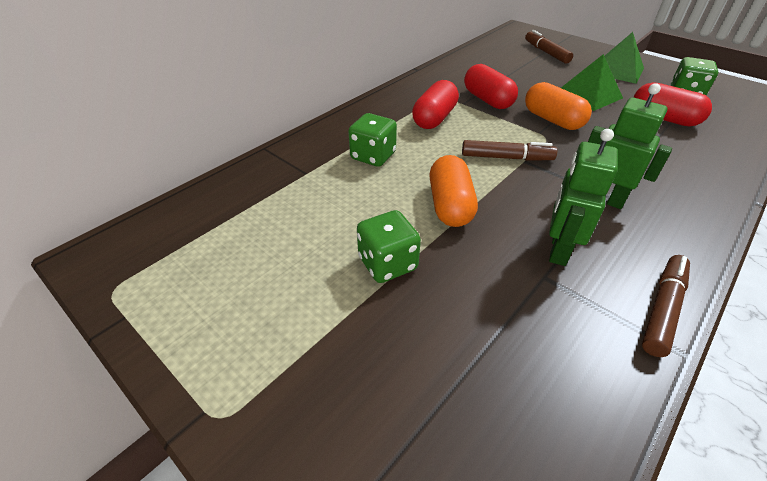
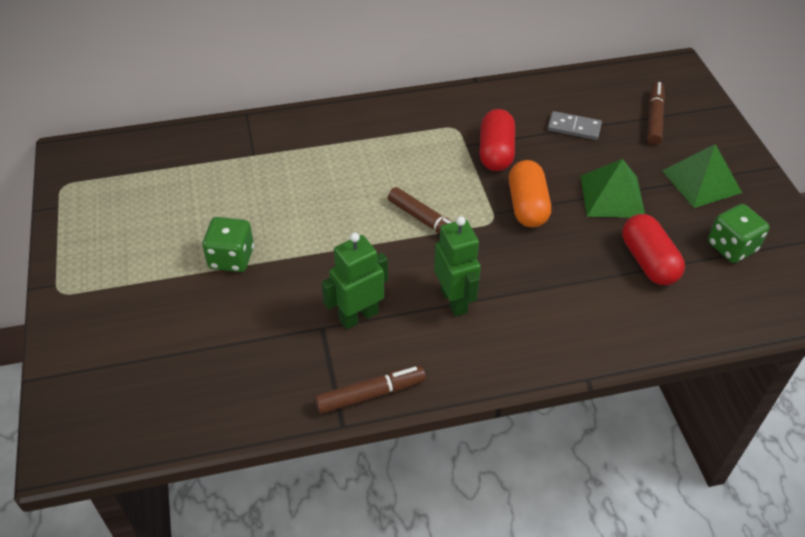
camera: 35 degrees right, 5 degrees up
(373, 156) = (319, 164): green dice -> none
(434, 118) = (417, 149): red capsule -> none
(450, 205) = (326, 239): orange capsule -> none
(512, 71) = (574, 128): none -> grey domino

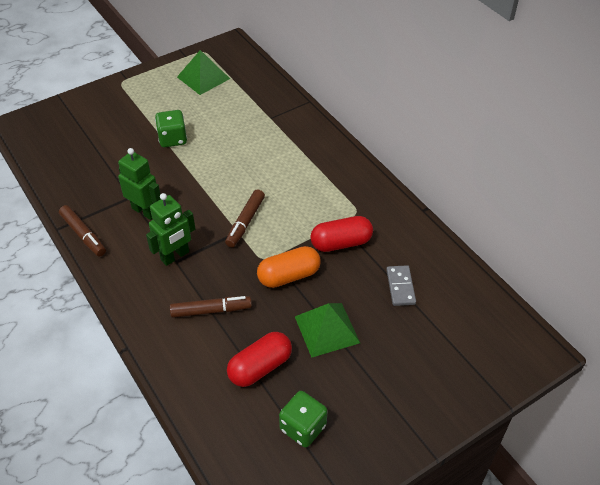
camera: 70 degrees right, 0 degrees up
(654, 118) = (448, 343): brown marker -> brown marker (211, 310)
(701, 181) = (379, 393): green pyramid -> green pyramid (203, 77)

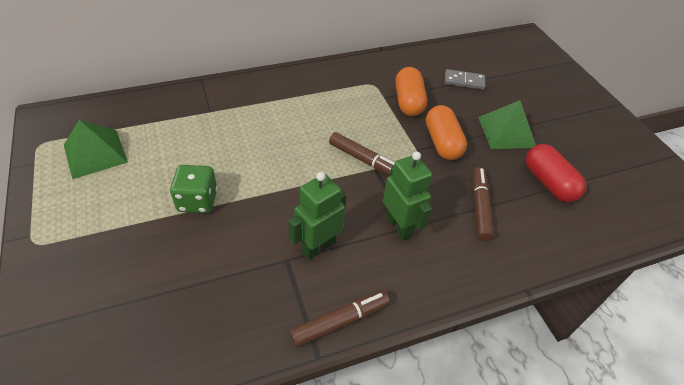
camera: 80 degrees left, 0 degrees up
(303, 427) = (608, 167): green dice -> none
(341, 243) = (408, 102): red capsule -> orange capsule

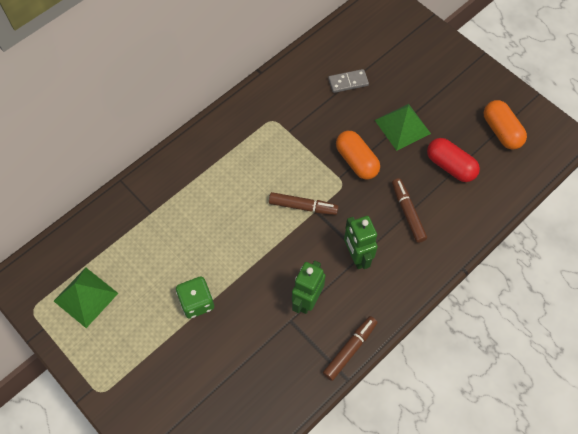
camera: 20 degrees left, 15 degrees up
(399, 226) = (356, 256): green robot -> green robot turned 150 degrees counterclockwise
(408, 102) = (311, 128): orange capsule -> orange capsule (501, 131)

